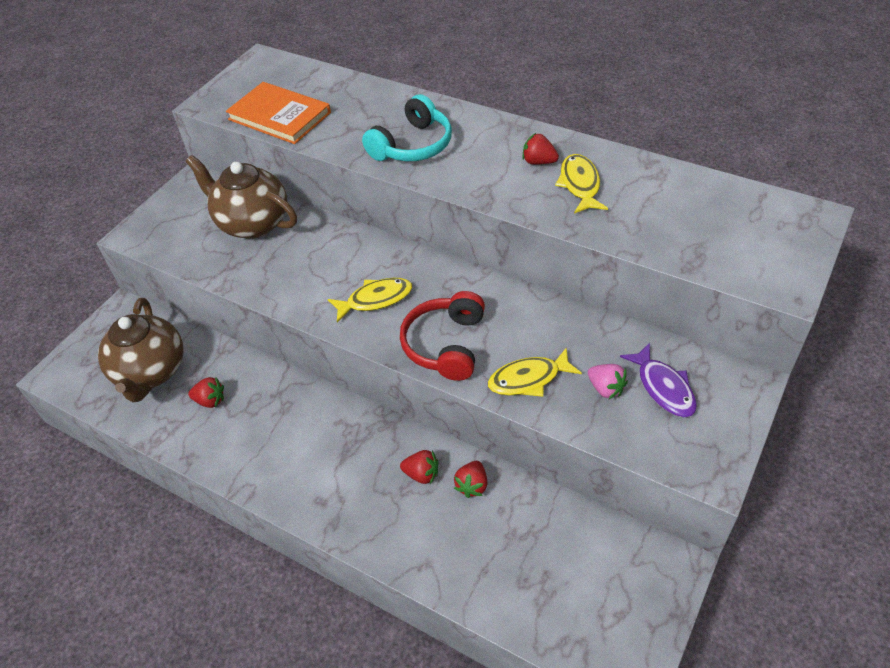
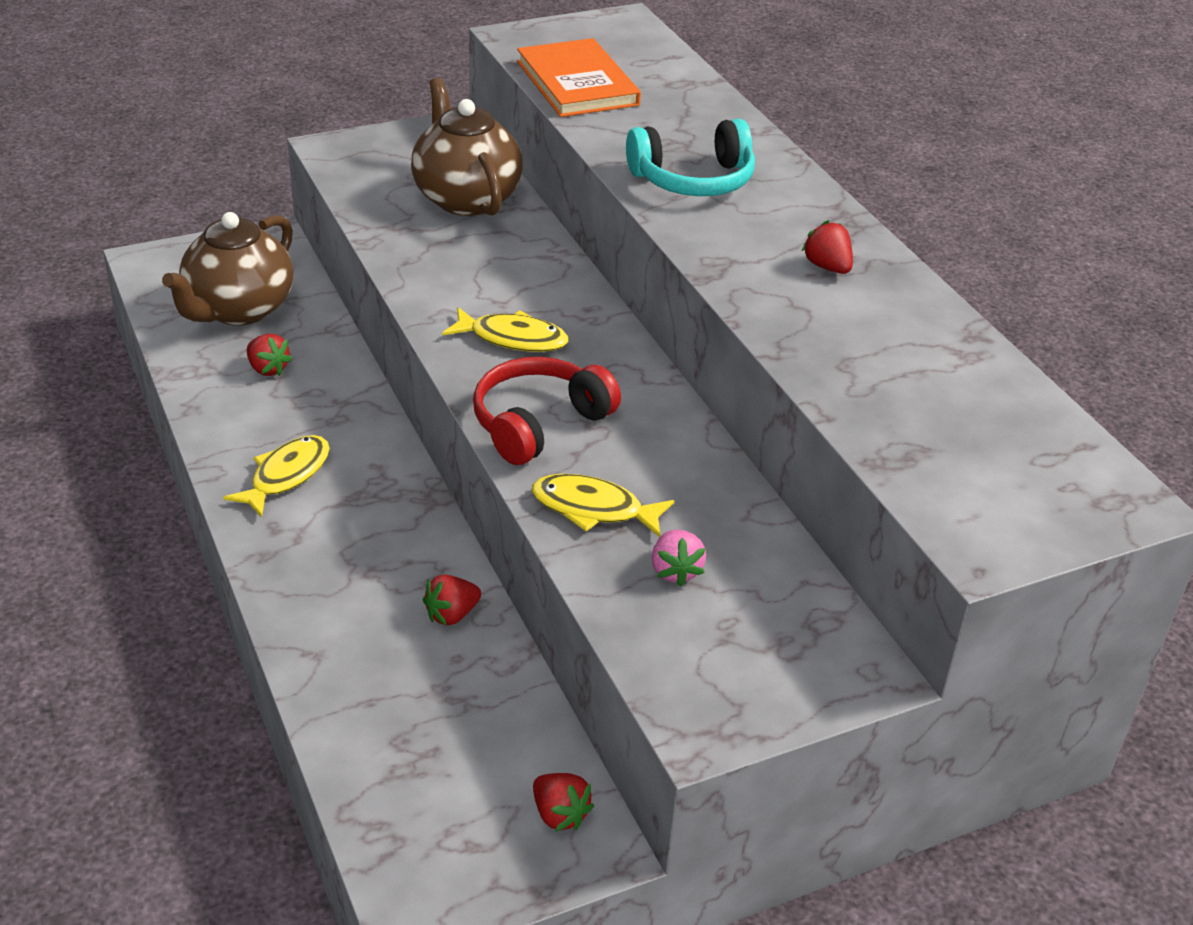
camera: 30 degrees right, 10 degrees down
(422, 474) = (408, 569): red strawberry -> red strawberry (559, 814)
(580, 184) = (849, 314): yellow fish -> yellow fish (286, 475)
(663, 387) = (749, 612): purple fish -> none

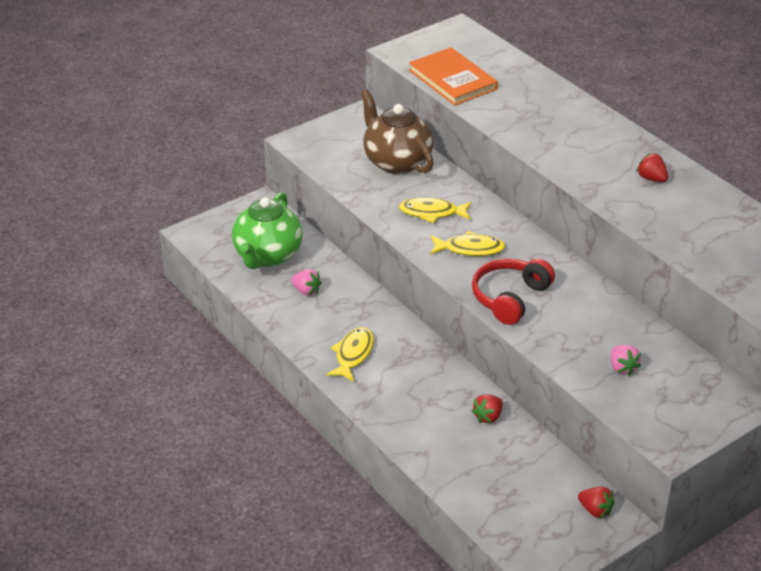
camera: 10 degrees left, 0 degrees up
(238, 310) = (267, 256): brown teapot -> green teapot
(268, 369) = (306, 291): red strawberry -> pink strawberry
(593, 509) = (563, 342): yellow fish -> yellow fish (432, 213)
(693, 180) = (552, 135): turquoise headphones -> none

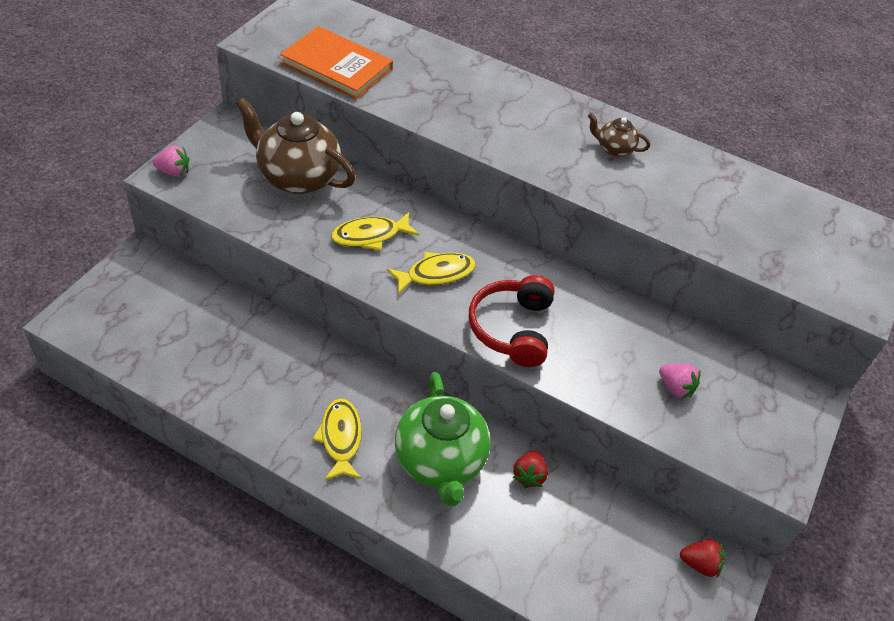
camera: 30 degrees left, 10 degrees up
(267, 256) = (177, 328): green teapot -> green teapot (440, 462)
(306, 291) = (246, 364): pink strawberry -> pink strawberry (173, 172)
(651, 178) = (614, 149): red strawberry -> brown teapot

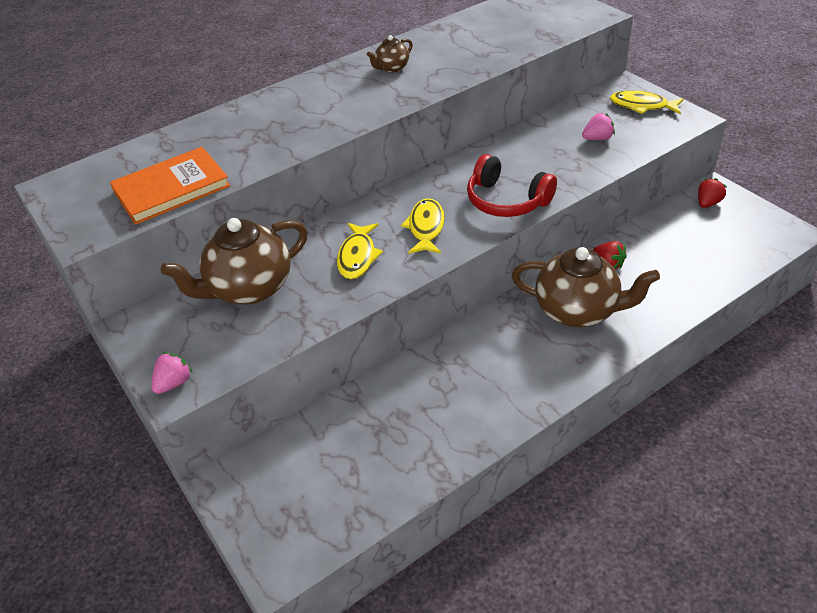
camera: 55 degrees left, 5 degrees down
(340, 438) = (530, 368): yellow fish -> yellow fish (642, 106)
(440, 462) = (578, 311): green teapot -> brown teapot

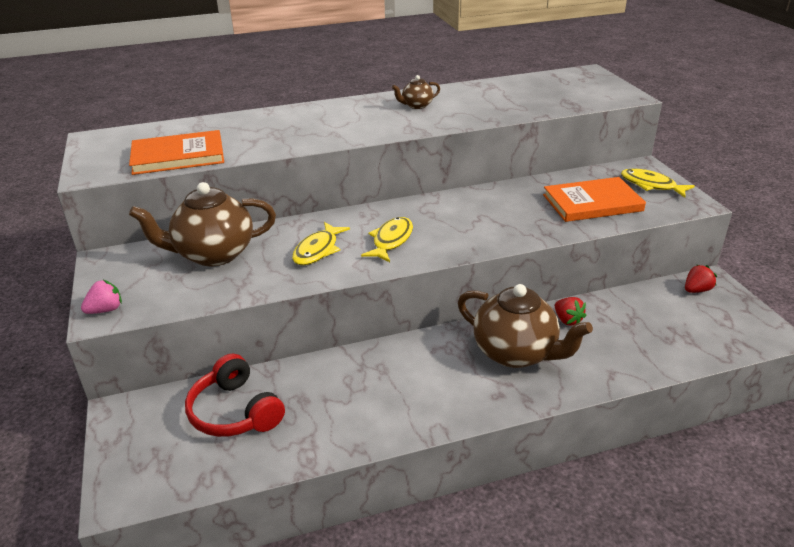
camera: 15 degrees right, 10 degrees down
(506, 200) = (477, 235): red headphones -> red headphones (235, 411)
(597, 138) = (592, 203): pink strawberry -> orange book

